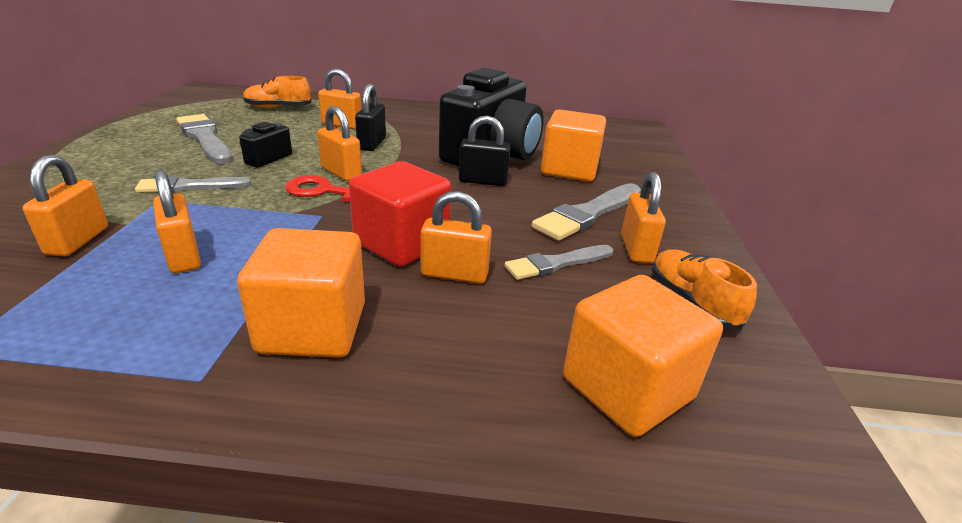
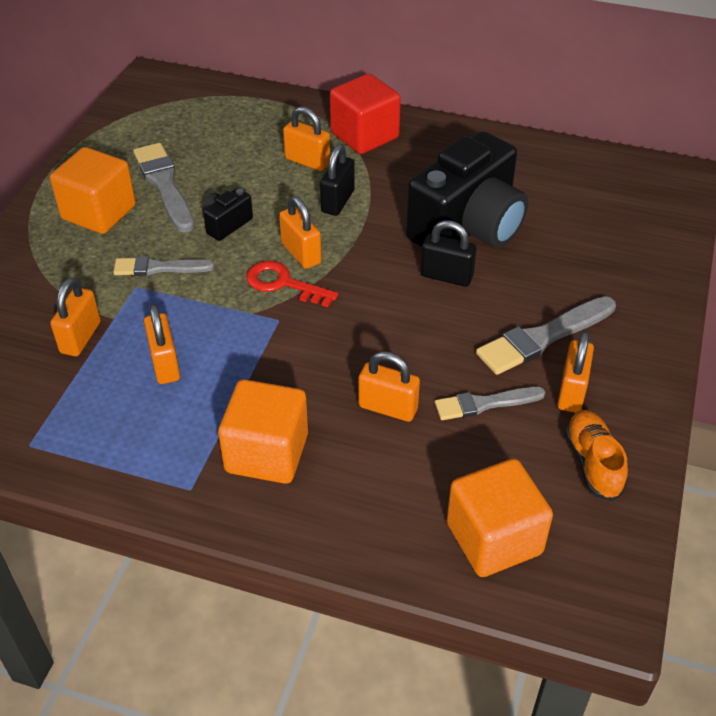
camera: 15 degrees right, 15 degrees up
(278, 108) = (237, 122): orange shoe -> none
(401, 243) = (347, 365): red cube -> red cube (364, 135)
(569, 170) = (550, 261): orange cube -> orange cube (99, 212)

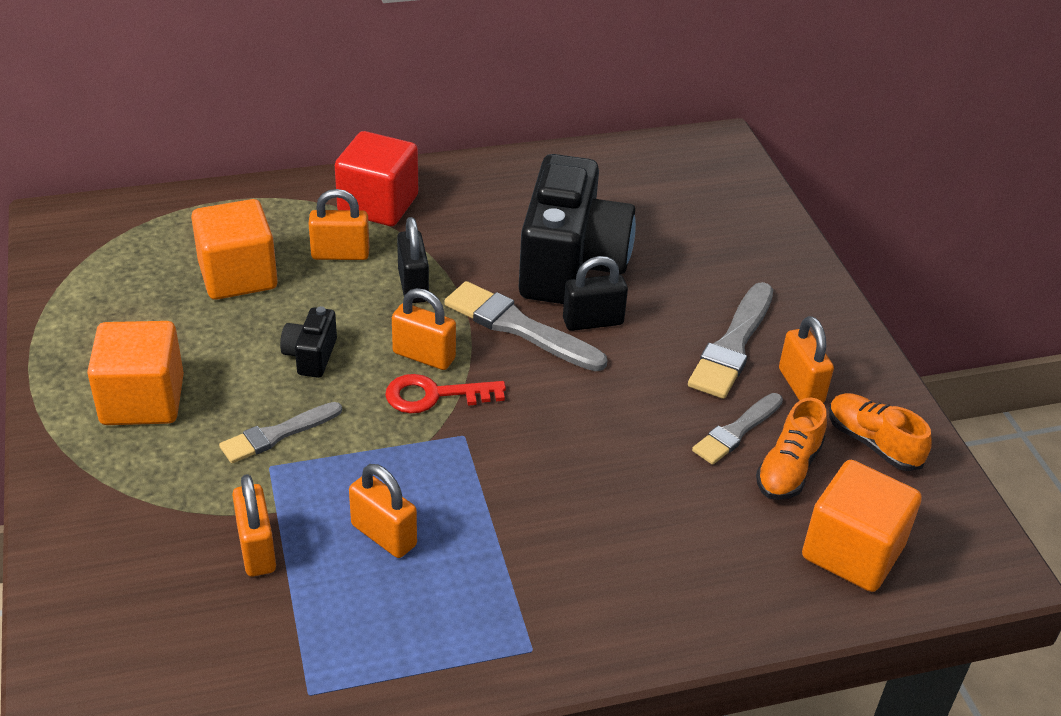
camera: 35 degrees left, 5 degrees down
(164, 185) = (195, 339): grey brush -> grey brush (519, 327)
(267, 453) = (576, 575): orange cube -> orange cube (238, 276)
(388, 408) = (652, 475): orange padlock -> none
(500, 451) = (788, 469): none -> orange shoe

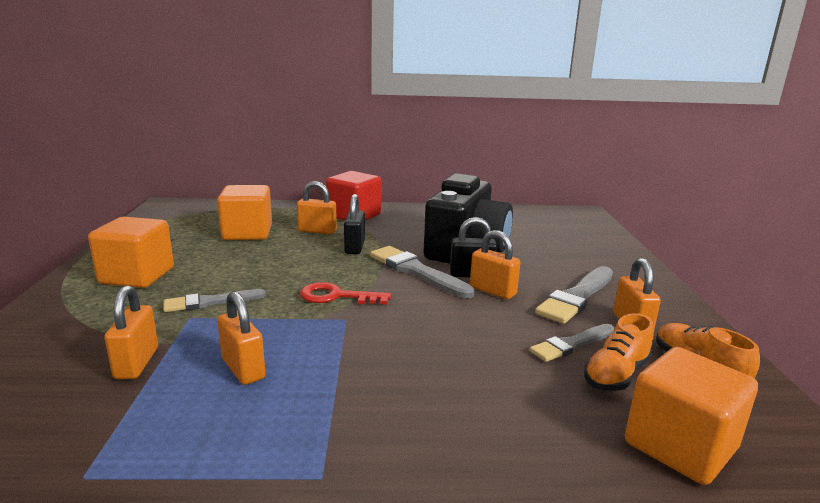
camera: 15 degrees right, 20 degrees down
(311, 356) = (264, 269): black camera -> none
(424, 356) = (341, 277): orange padlock -> orange padlock (492, 291)

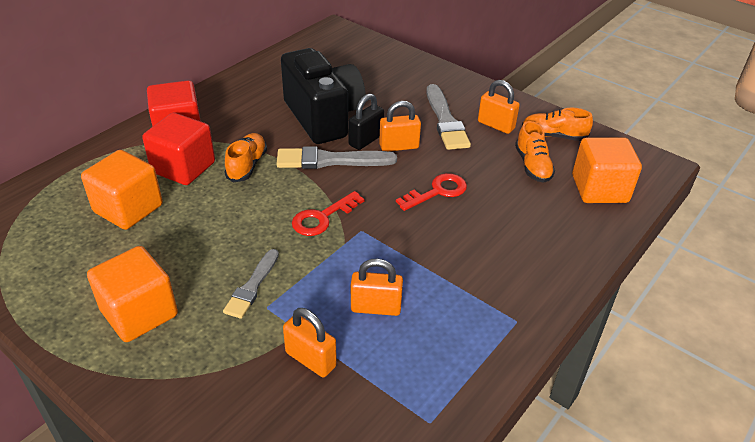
camera: 50 degrees left, 20 degrees up
(317, 231) = (183, 167): orange padlock -> red cube
(354, 247) = (247, 165): black padlock -> orange shoe
(464, 334) = (437, 192): none -> red key
(571, 344) = (491, 160): grey brush -> none

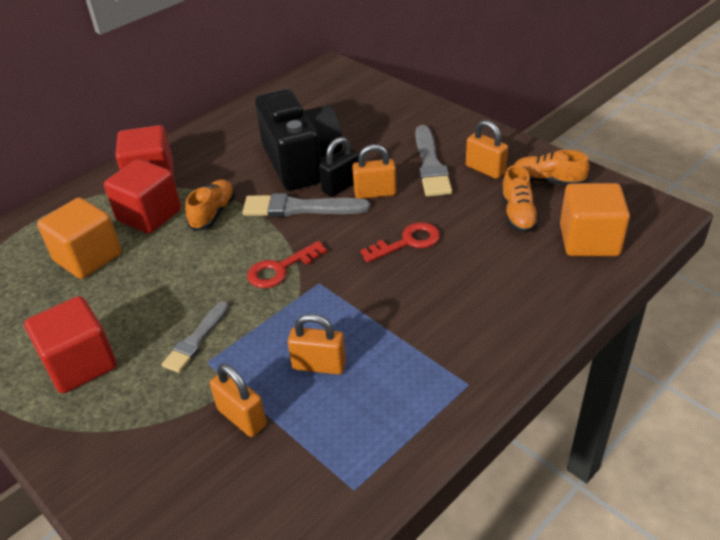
camera: 10 degrees right, 0 degrees up
(139, 313) = (80, 364): orange cube -> red cube

